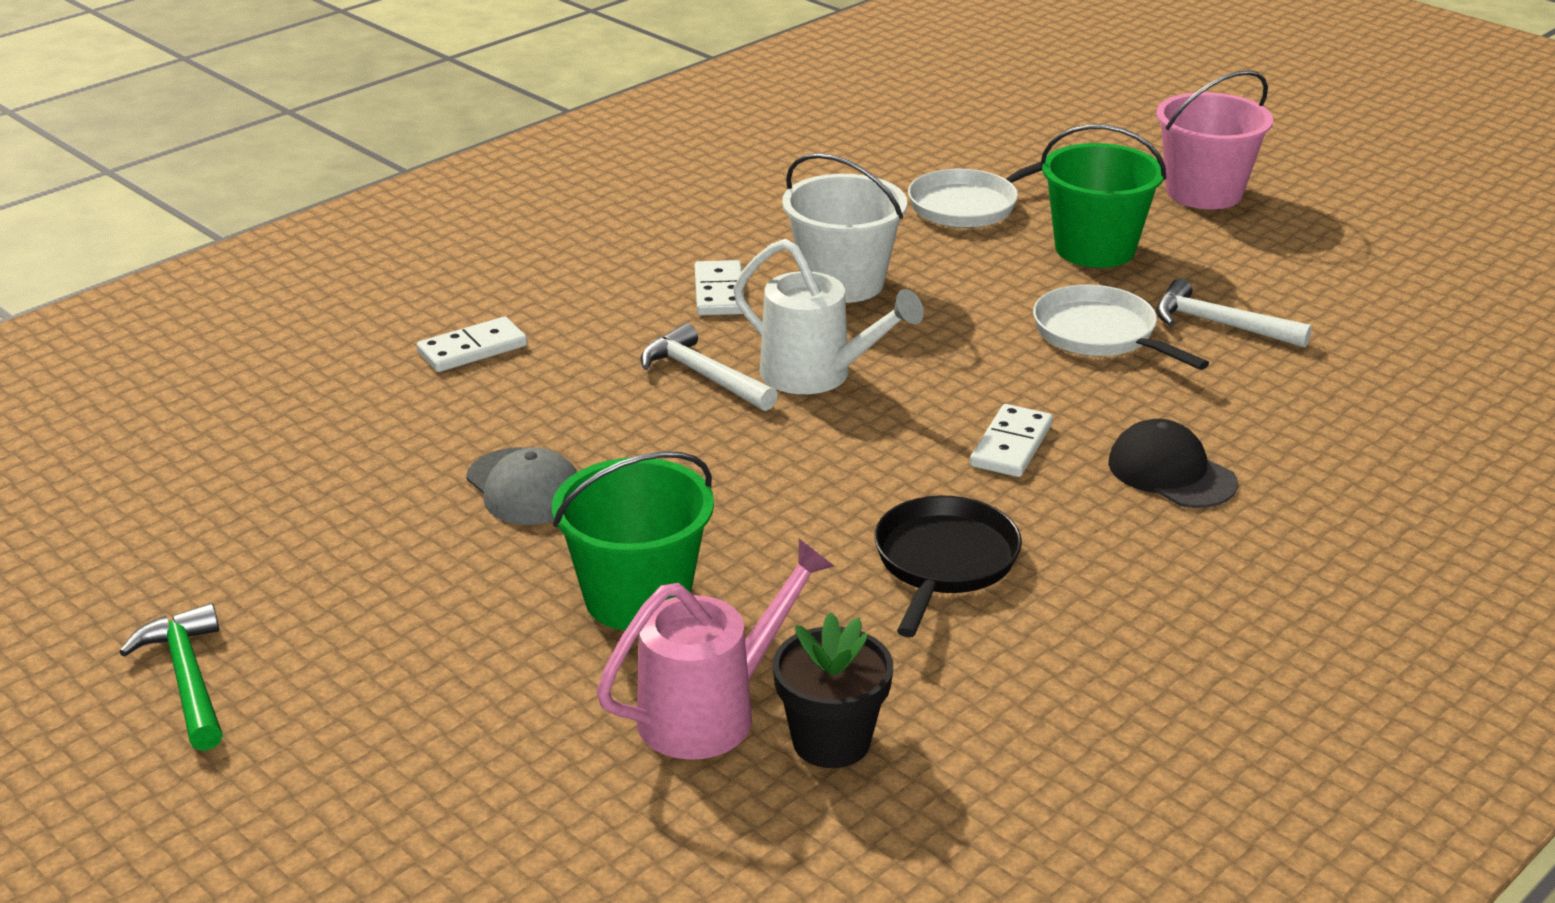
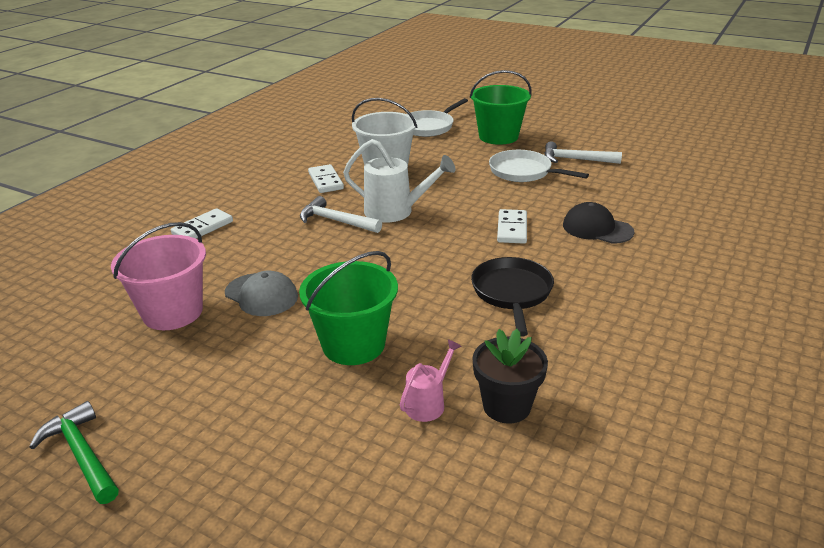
camera: 15 degrees left, 0 degrees up
(712, 711) = (428, 403): pink watering can -> pink watering can, size x0.56
(1204, 192) = (532, 107): pink bucket -> pink bucket (173, 312)

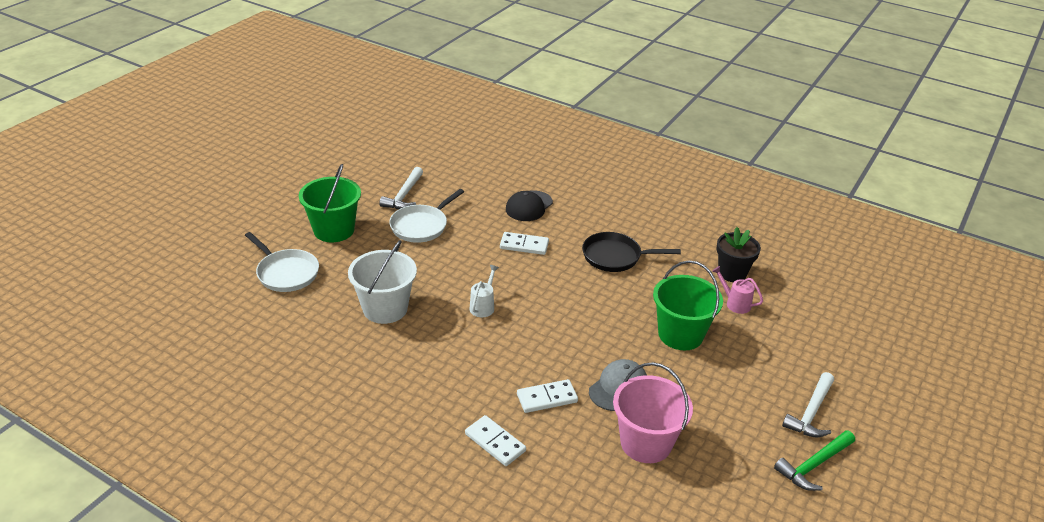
camera: 90 degrees left, 5 degrees up
(326, 181) = (405, 352): white domino -> white domino (547, 398)
(336, 221) = (495, 344): white hammer -> white hammer (811, 413)
(396, 211) = (483, 306): white watering can -> white watering can, size x0.56

